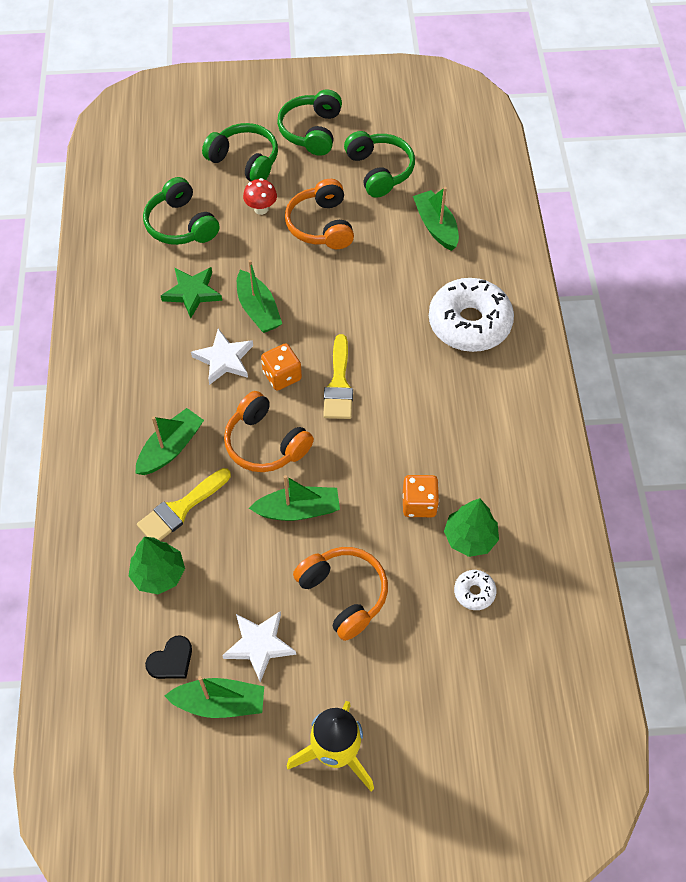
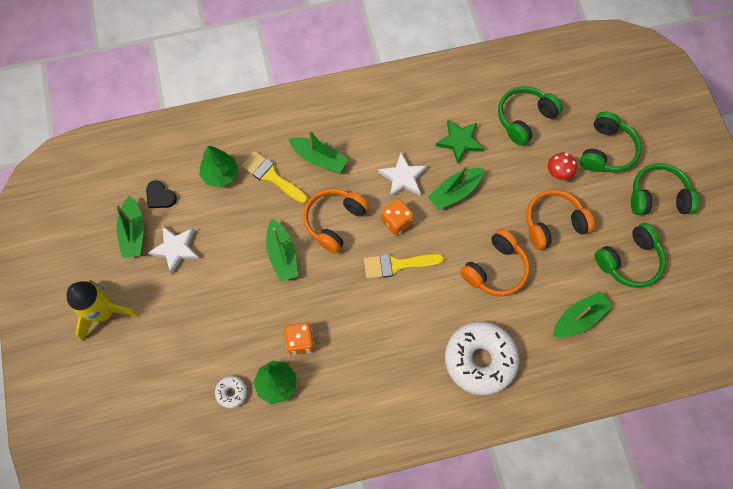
camera: 80 degrees right, 10 degrees up
(344, 594) = (219, 298): orange headphones -> orange headphones (495, 269)

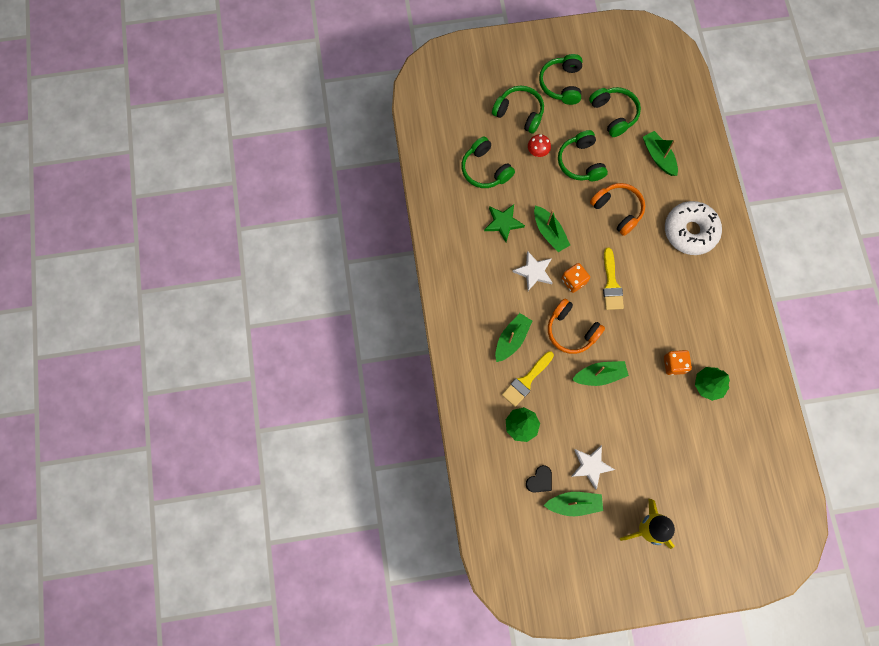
camera: 85 degrees left, 5 degrees up
(231, 392) = (715, 421): white donut -> none
(553, 223) = (580, 162): orange headphones -> green headphones

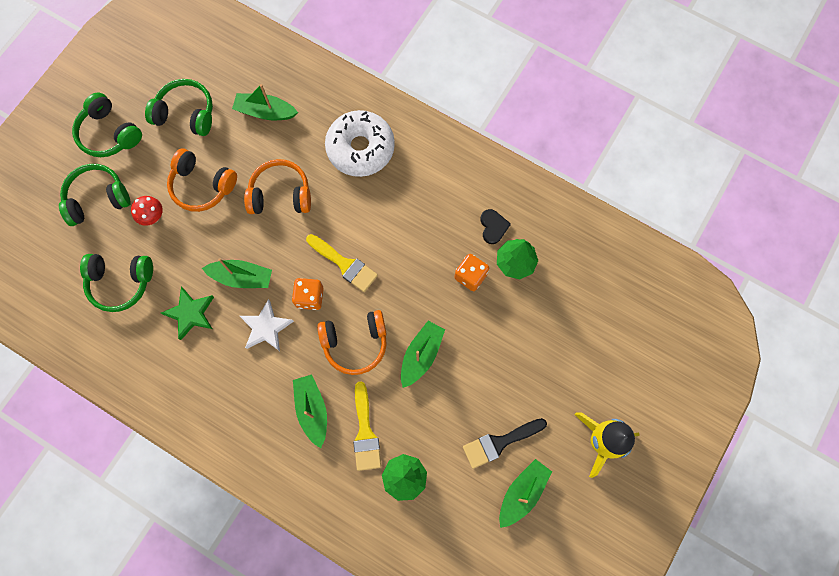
camera: 50 degrees left, 0 degrees up
(540, 480) = (472, 506): black heart -> black heart (493, 227)
(580, 162) = (202, 186): green headphones -> orange headphones
(591, 466) = (499, 442): white star -> black brush

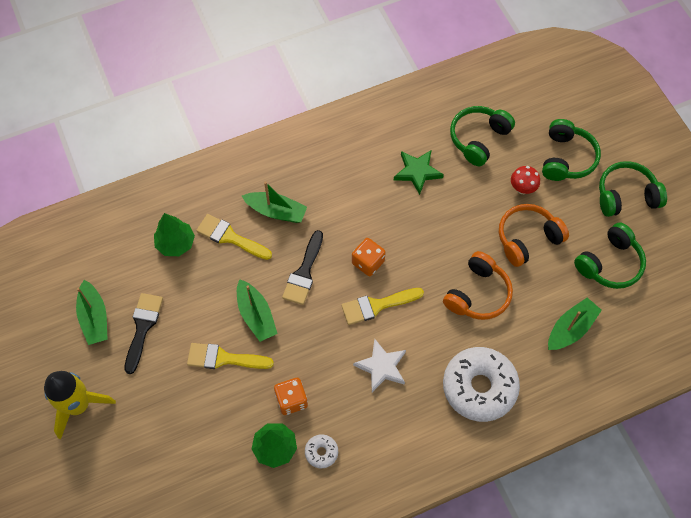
camera: 125 degrees right, 10 degrees down
(242, 277) = (422, 223): green boat -> none
(266, 327) = (366, 217): white star -> white star (381, 367)
(355, 343) = (304, 272): orange headphones -> black brush
(476, 353) = (224, 358): none -> yellow brush
(493, 227) = (321, 452): black heart -> white donut

